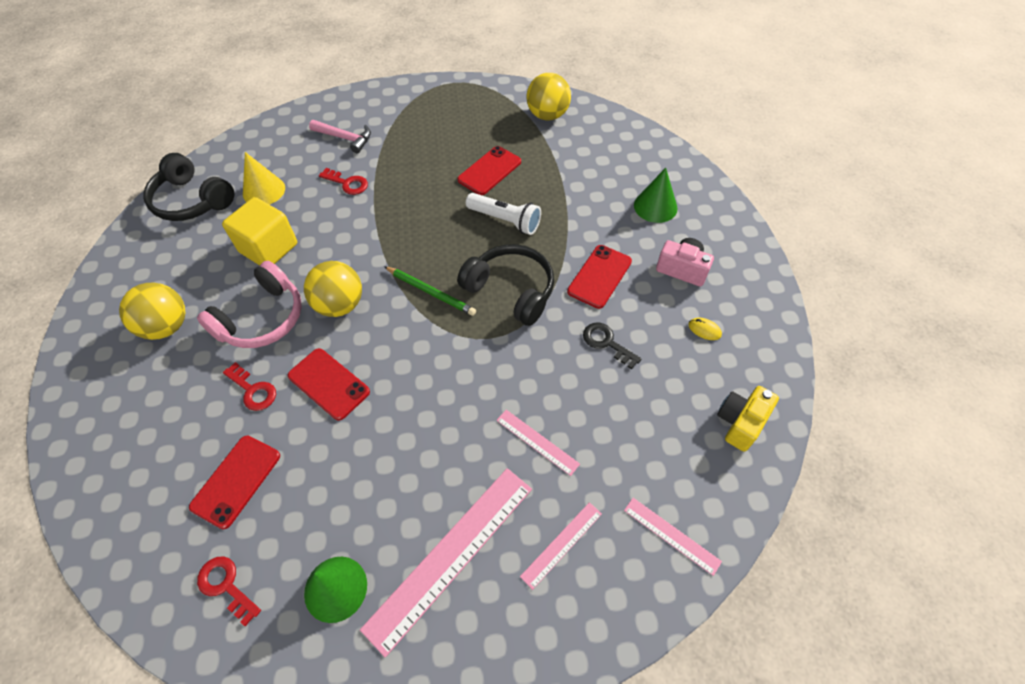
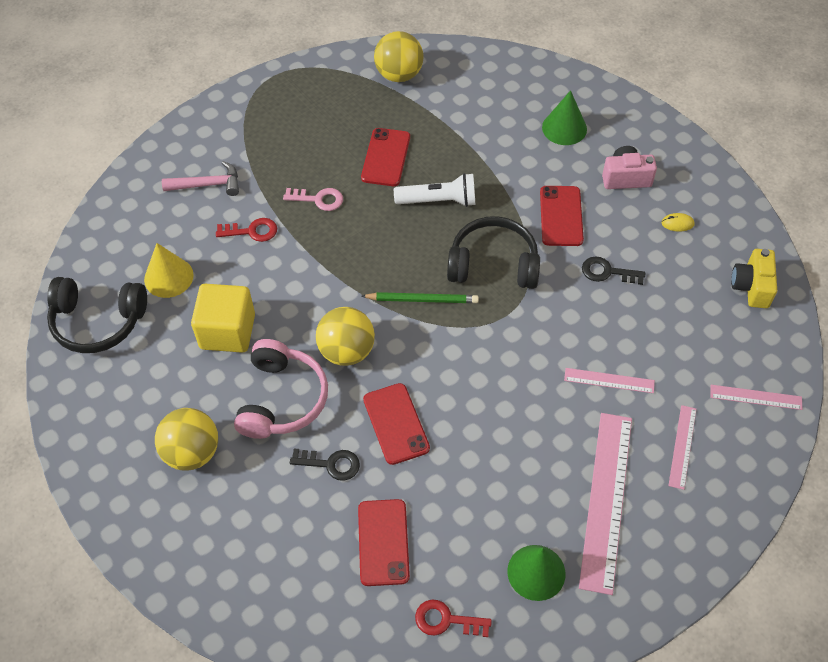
camera: 30 degrees left, 0 degrees up
(253, 390) = (331, 464): red key -> black key
(329, 384) = (396, 423): red phone -> red phone turned 60 degrees clockwise
(414, 181) = (319, 199): none -> pink key

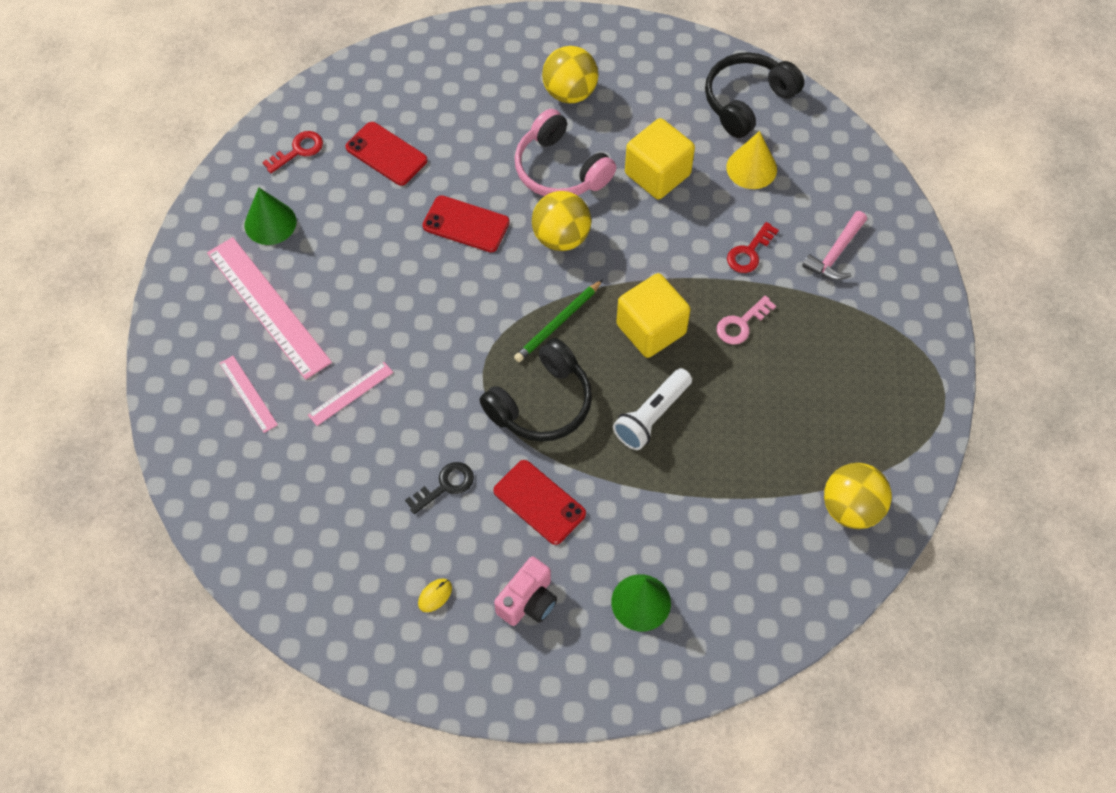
camera: 130 degrees right, 5 degrees up
(331, 464) = (475, 164): black key -> none
(372, 244) = (651, 329): none -> yellow cube
(386, 157) = (745, 413): red phone -> none
(751, 287) = (313, 591): yellow camera -> none
(756, 397) = (225, 486): pink ruler -> none

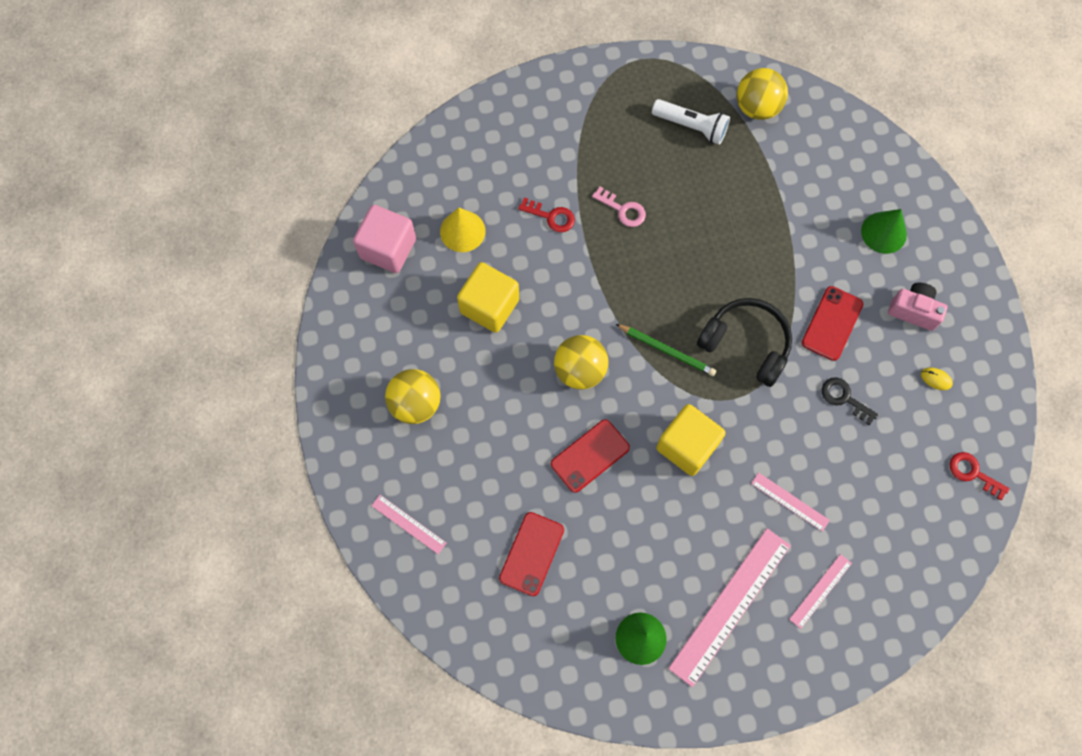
camera: 105 degrees left, 10 degrees up
(298, 150) = (550, 641): red key -> red key (973, 473)
(452, 65) = (408, 524): none -> pink ruler
(466, 224) = (590, 456): red phone -> red phone turned 45 degrees clockwise
(560, 170) = (507, 390): pink headphones -> none
(651, 329) = (649, 276): yellow cube -> yellow cube (687, 446)
(652, 416) = (728, 258): white flashlight -> white flashlight (691, 126)
(747, 101) = (388, 248): black headphones -> pink cube
(835, 254) = (533, 152): pink hammer -> none

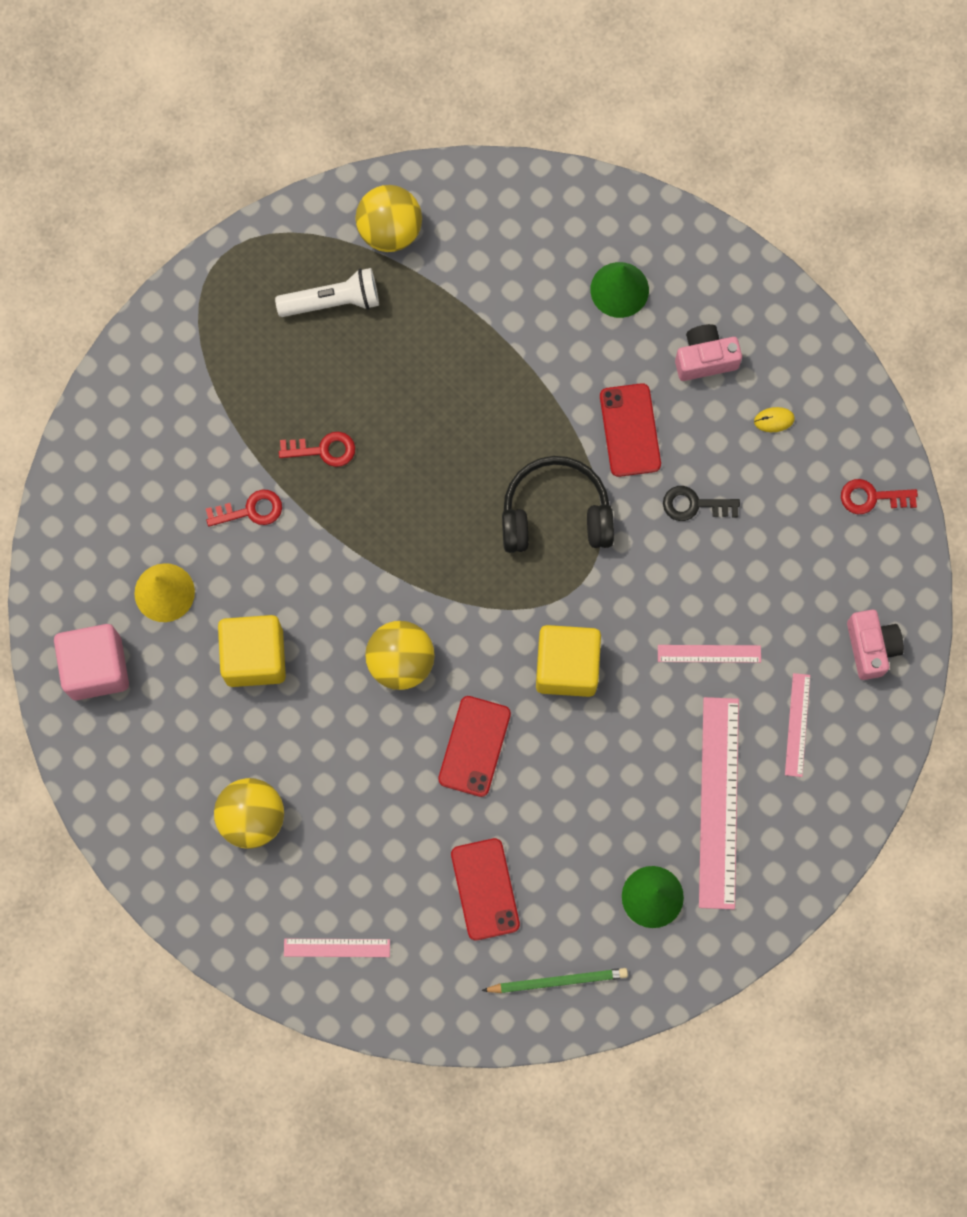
camera: 35 degrees left, 5 degrees up
(623, 210) = (324, 450): pink key -> red key
(667, 350) = (478, 577): green pencil -> green pencil (558, 981)
(907, 573) = (871, 647): none -> pink camera

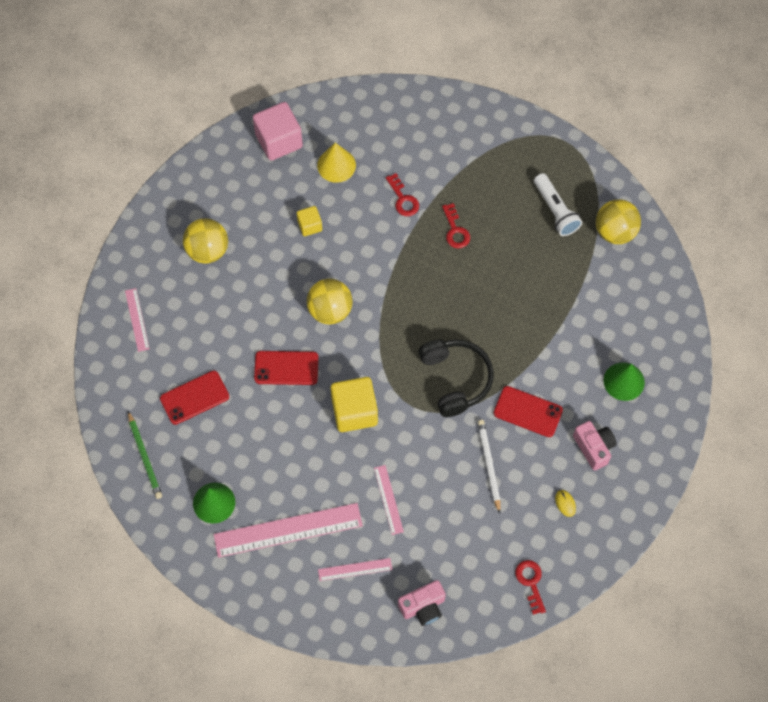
camera: 75 degrees right, 10 degrees down
(254, 657) = (309, 225): yellow cube -> yellow cube, size x0.54
(630, 430) = (528, 411): red phone -> red phone turned 45 degrees clockwise
(694, 505) = (489, 465): black key -> white pencil

